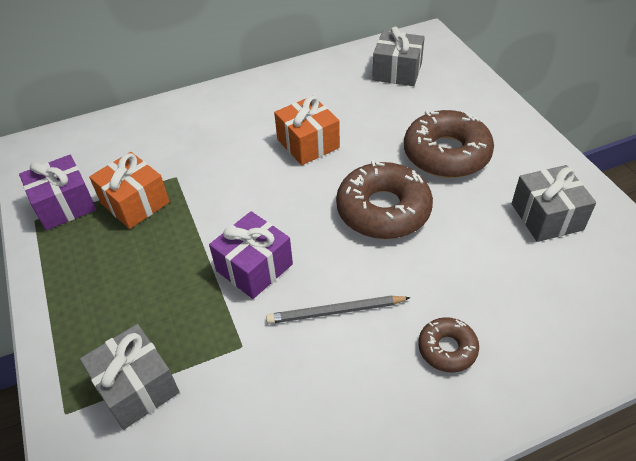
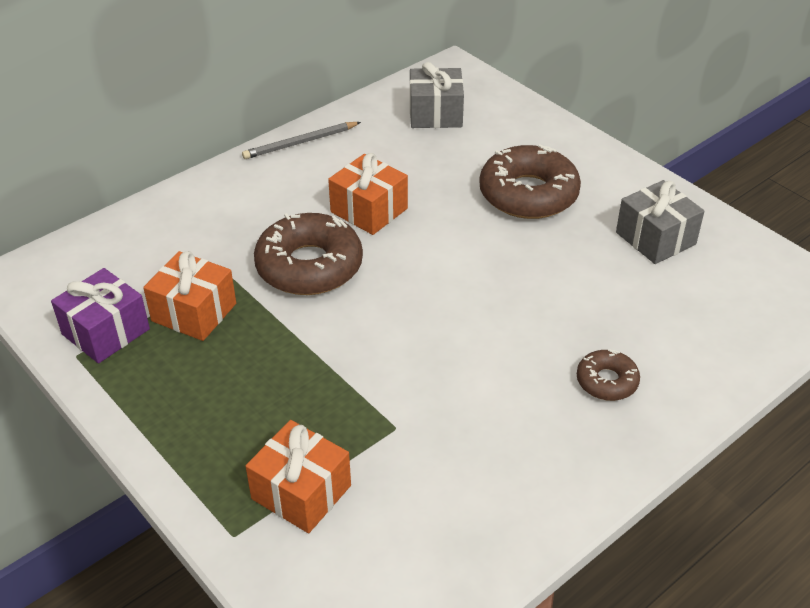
camera: 20 degrees left, 5 degrees down
(137, 387) = (301, 492): grey gift -> orange gift
(254, 267) = (371, 350): purple gift -> none
(335, 312) = (479, 373): grey pencil -> grey pencil (300, 143)
(383, 210) = (485, 264): brown donut -> brown donut (309, 266)

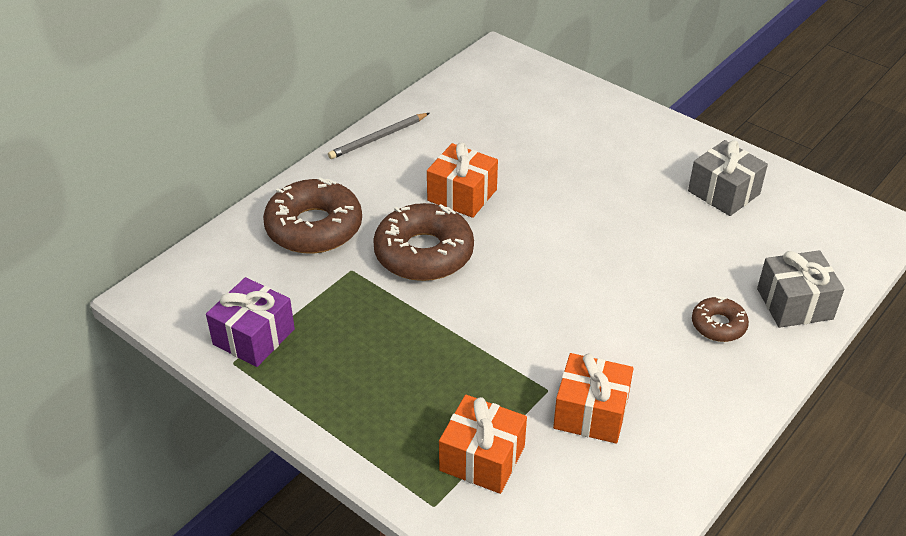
camera: 10 degrees left, 0 degrees up
(194, 312) = (331, 308): orange gift -> orange gift (591, 413)
(435, 114) = (495, 98): grey gift -> grey gift (794, 304)
(528, 194) = (601, 164): brown donut -> brown donut (314, 227)

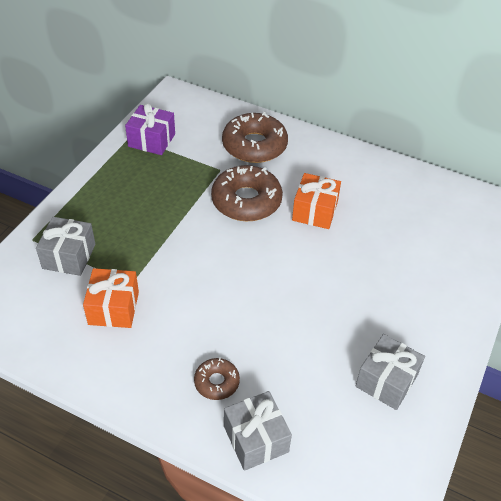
camera: 75 degrees right, 5 degrees up
(378, 138) = (360, 158): grey pencil -> none
(482, 458) = (69, 256): orange gift -> grey gift

